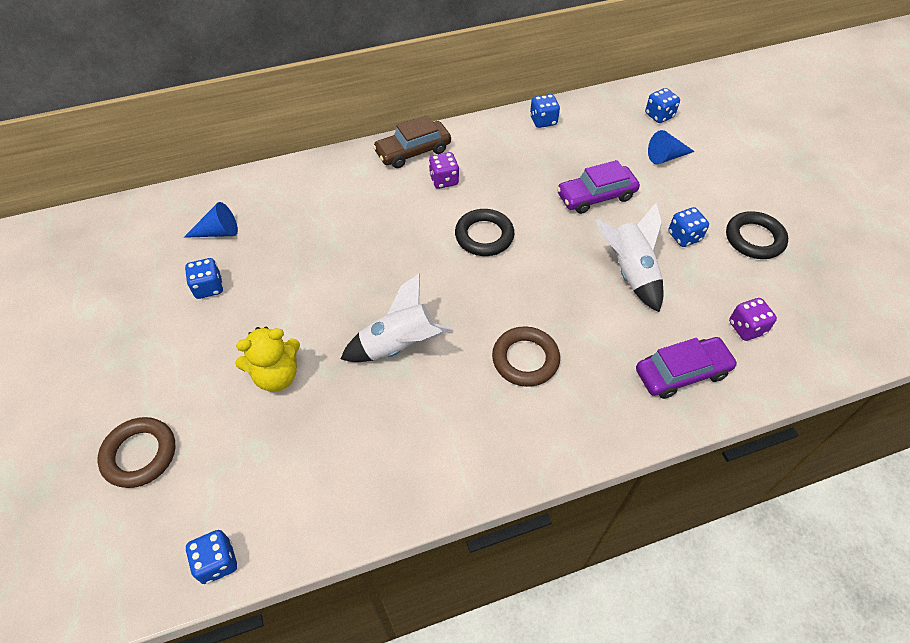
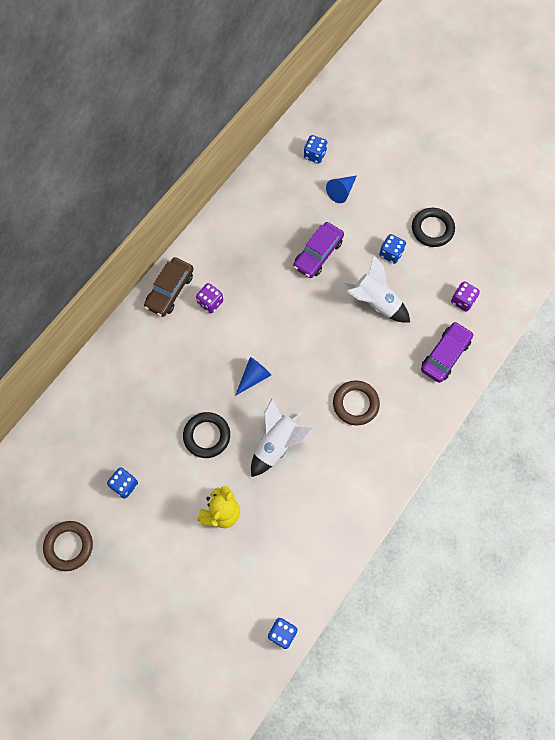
camera: 35 degrees left, 15 degrees up
(140, 454) = (185, 612): brown ring -> brown ring (69, 546)
(218, 232) = (92, 442): blue cone -> blue cone (254, 377)
(484, 236) = (269, 331): black ring -> black ring (207, 436)
(543, 121) = (240, 207): blue dice -> none

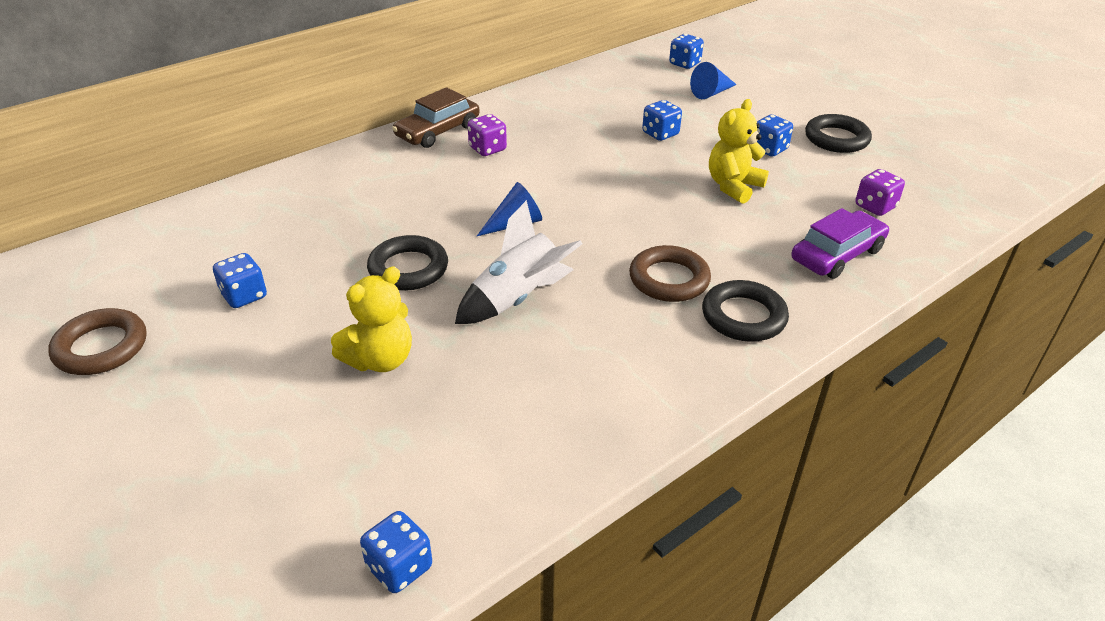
camera: 15 degrees right, 30 degrees down
(318, 254) = (660, 134): purple car -> blue dice
(375, 302) = (733, 186): white rocket -> yellow teddy bear
(401, 424) = (743, 316): none -> black ring

